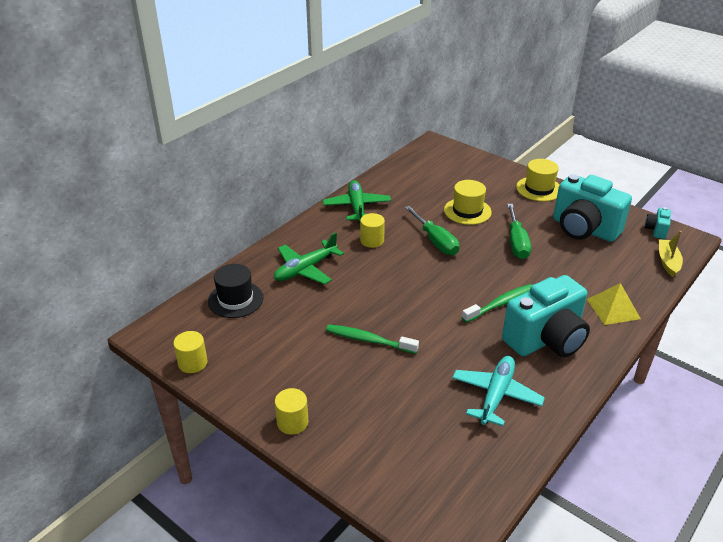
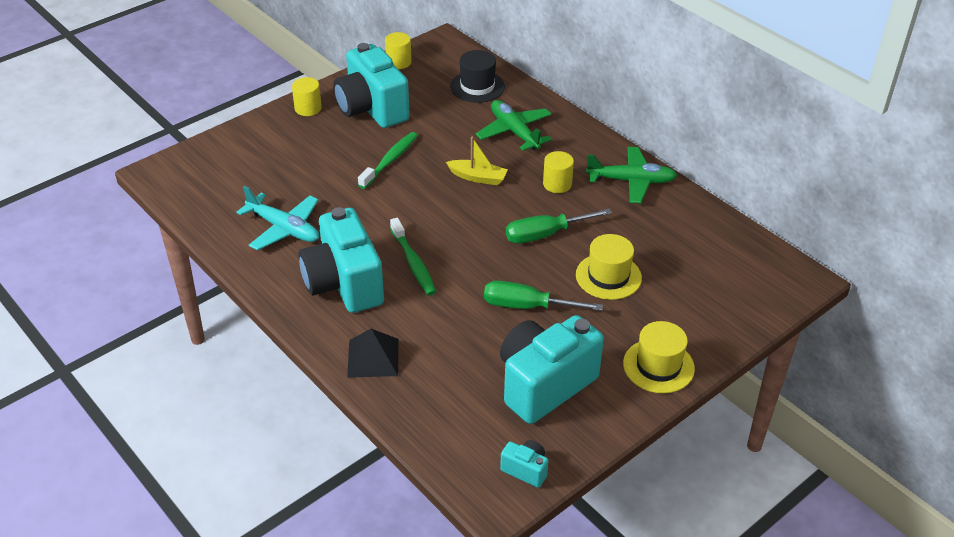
camera: 100 degrees right, 5 degrees up
(285, 369) = (371, 109): none -> turquoise camera
(613, 309) = (373, 357): yellow pyramid -> black pyramid
(668, 262) = (448, 452): yellow boat -> yellow boat (478, 177)

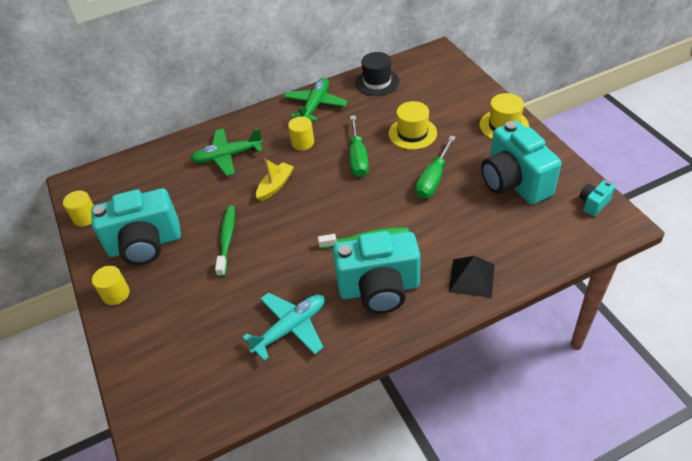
camera: 70 degrees left, 5 degrees up
(390, 160) = (227, 239): green toothbrush -> green toothbrush turned 45 degrees clockwise
(477, 86) = (155, 170): black hat -> black hat (377, 82)

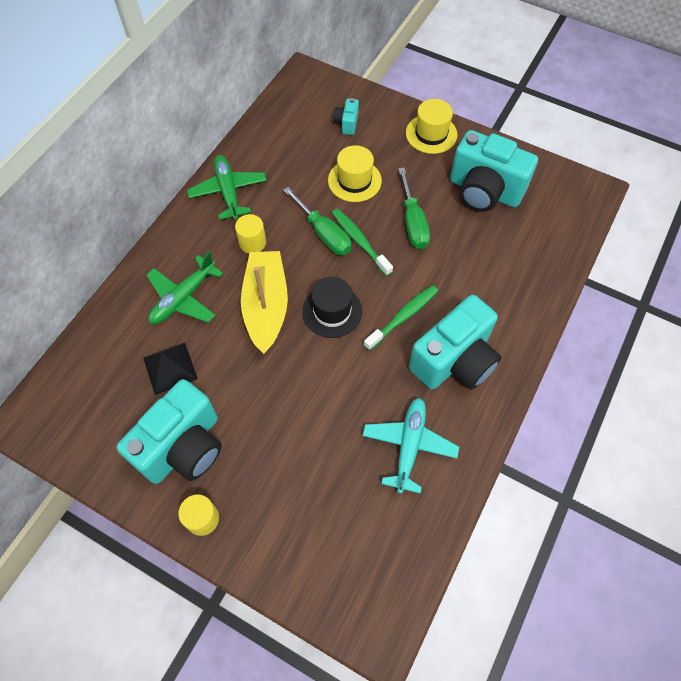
camera: 40 degrees left, 15 degrees up
(85, 217) = (80, 456): yellow cylinder -> none
(227, 239) = (267, 392): green toothbrush -> green toothbrush (359, 241)
(275, 186) = (266, 306): yellow boat -> yellow boat, size x1.84
(377, 82) = (271, 135): black hat -> black hat (332, 311)
(471, 278) = (521, 305): black pyramid -> black pyramid (170, 368)
(593, 204) = (561, 182): turquoise camera -> turquoise camera (346, 123)

